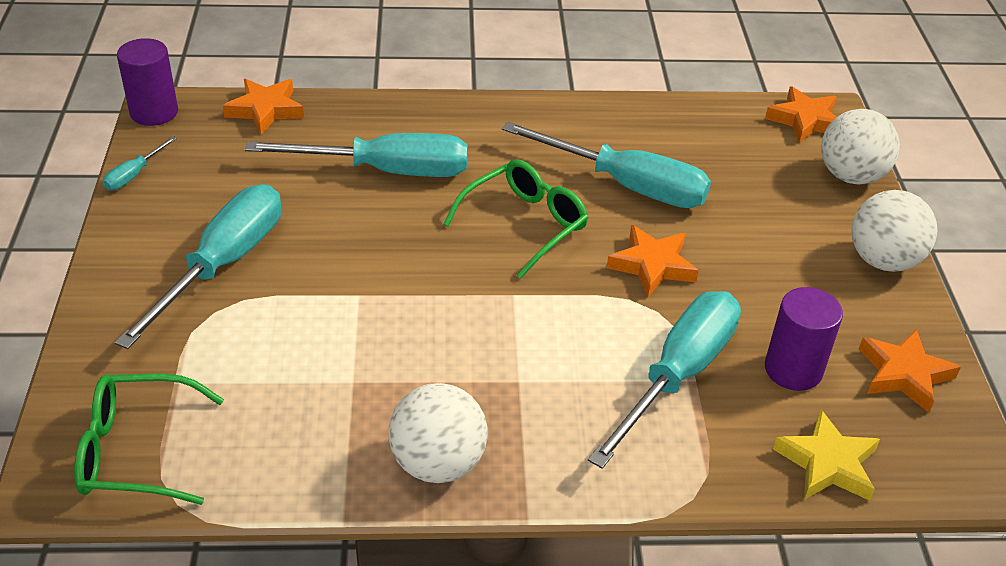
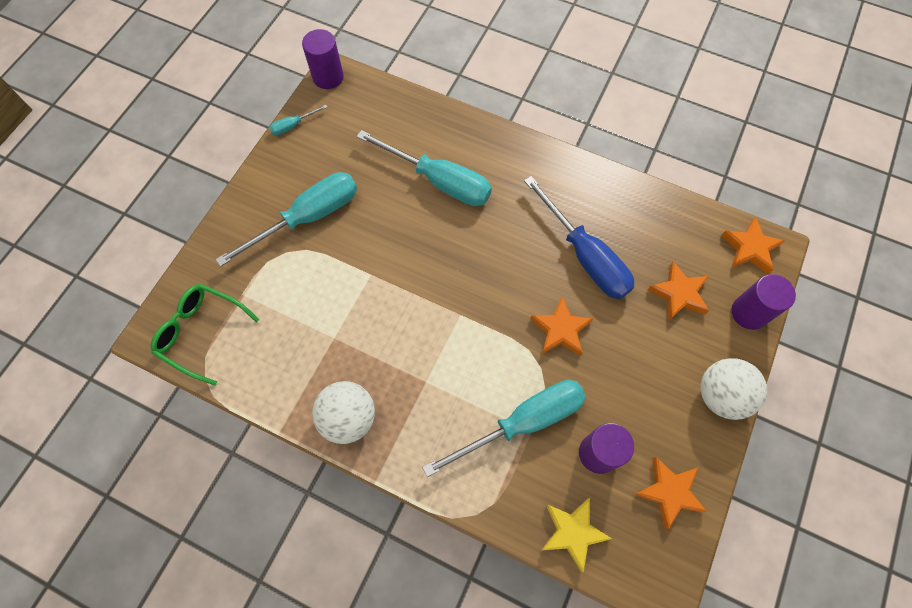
camera: 30 degrees right, 25 degrees up
(265, 110) = (393, 100): orange star -> orange star (679, 294)
(525, 224) = (500, 261): green glasses -> none
(626, 185) = (585, 256): turquoise screwdriver -> blue screwdriver
(851, 176) = (749, 313): white ball -> purple cylinder

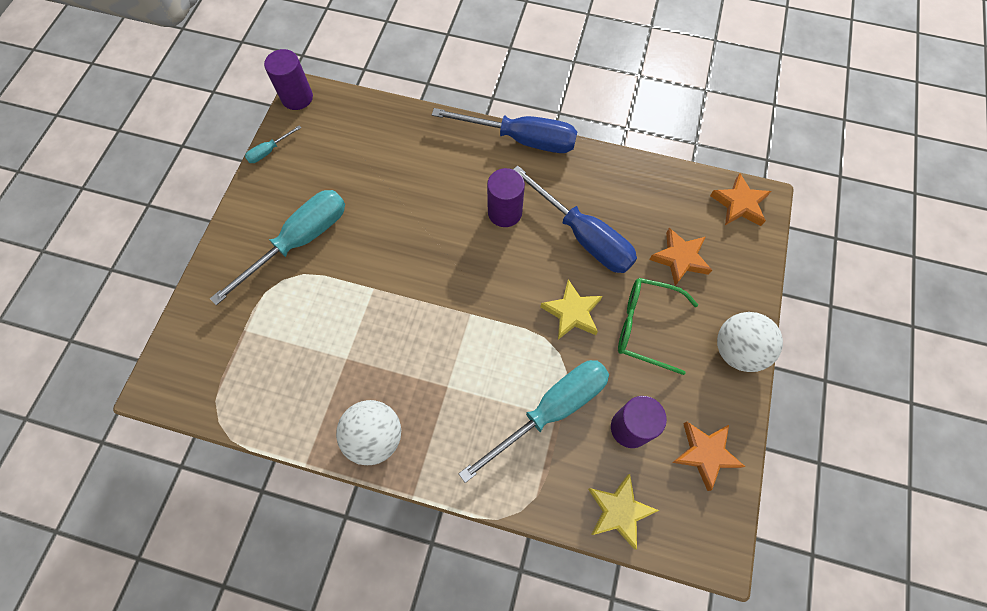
camera: 10 degrees left, 0 degrees up
(201, 332) = (207, 376): green glasses -> green glasses (645, 326)
(439, 181) = (427, 184): turquoise screwdriver -> none
(540, 150) = (521, 139): none -> blue screwdriver
(560, 330) = (572, 312): orange star -> yellow star
(749, 313) = (749, 266): purple cylinder -> purple cylinder (504, 212)

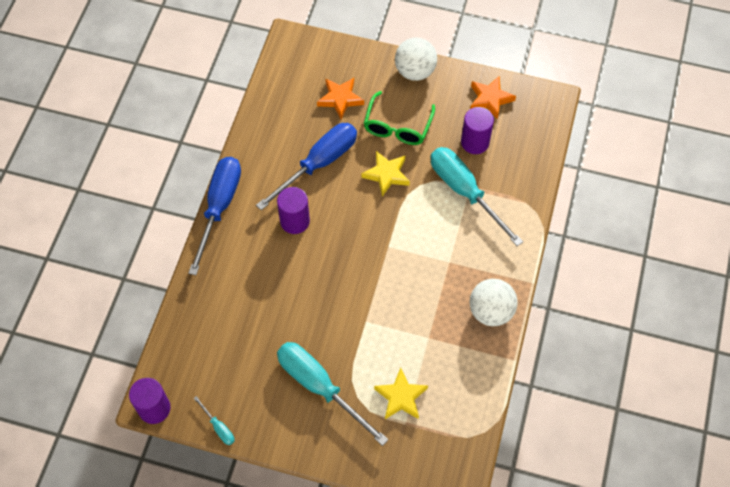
camera: 90 degrees left, 5 degrees down
(619, 511) = (532, 153): yellow star -> yellow star (401, 397)
(739, 204) = (292, 54): orange star -> none

